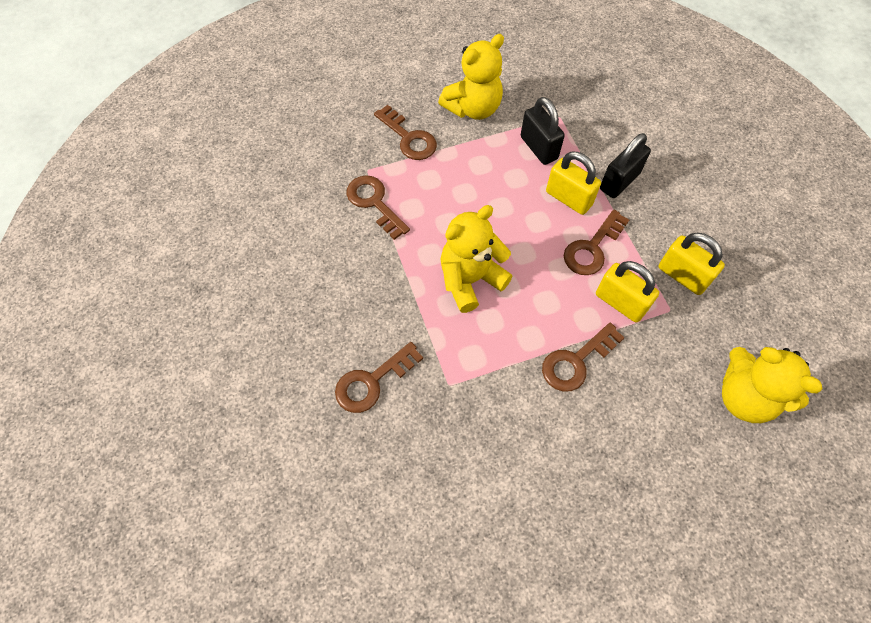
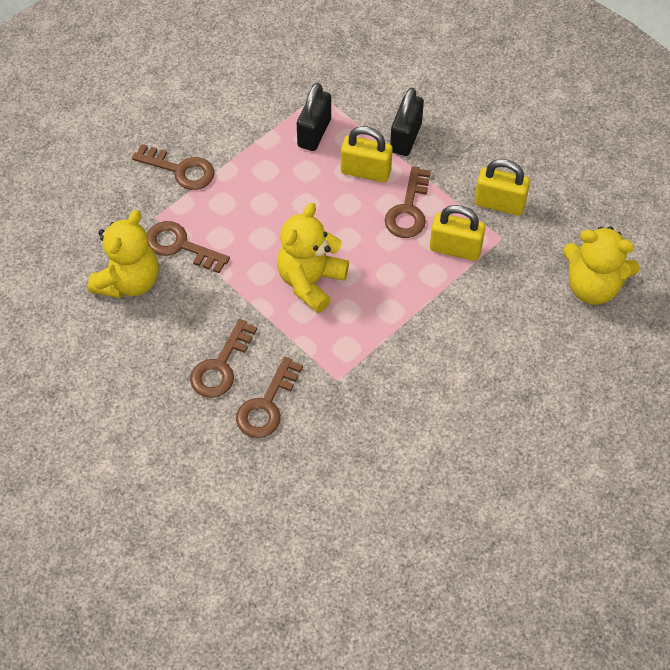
camera: 25 degrees left, 5 degrees down
(473, 108) = (230, 116): yellow teddy bear -> yellow teddy bear (129, 281)
(538, 148) = (314, 133): black padlock -> black padlock turned 75 degrees clockwise
(576, 361) = (439, 314): brown key -> brown key (221, 366)

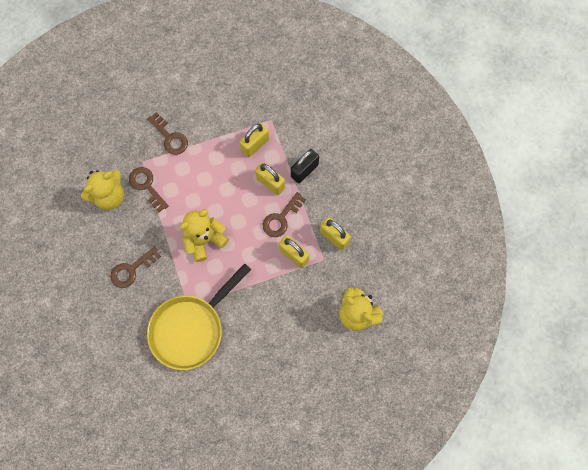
camera: 25 degrees right, 15 degrees up
(267, 405) = (144, 304): brown key -> none
(314, 133) = (255, 145): black padlock -> yellow padlock
(359, 407) = (191, 328): none -> yellow pan

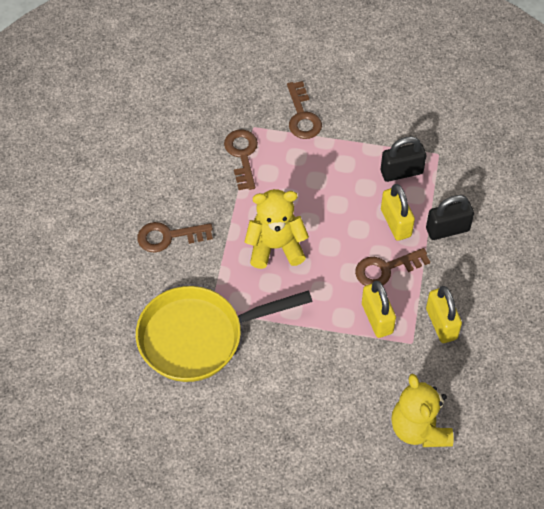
camera: 30 degrees right, 15 degrees down
(109, 196) = (192, 145): yellow teddy bear -> none
(255, 145) = (401, 172): yellow padlock -> black padlock

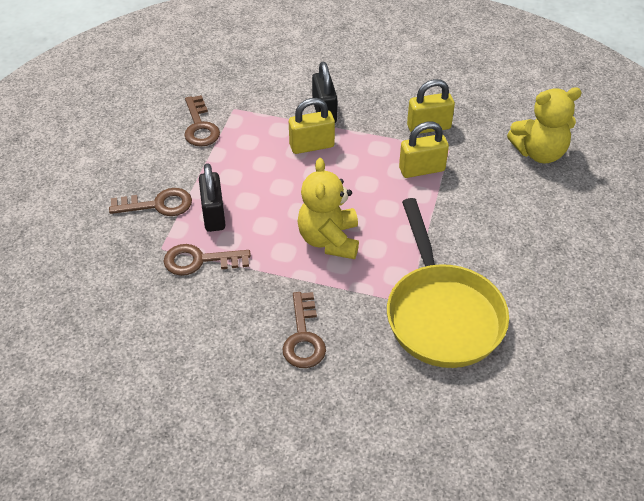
camera: 85 degrees left, 10 degrees down
(385, 269) = (365, 158): brown key -> brown key (200, 126)
(401, 172) = (250, 136): black padlock -> black padlock (213, 215)

